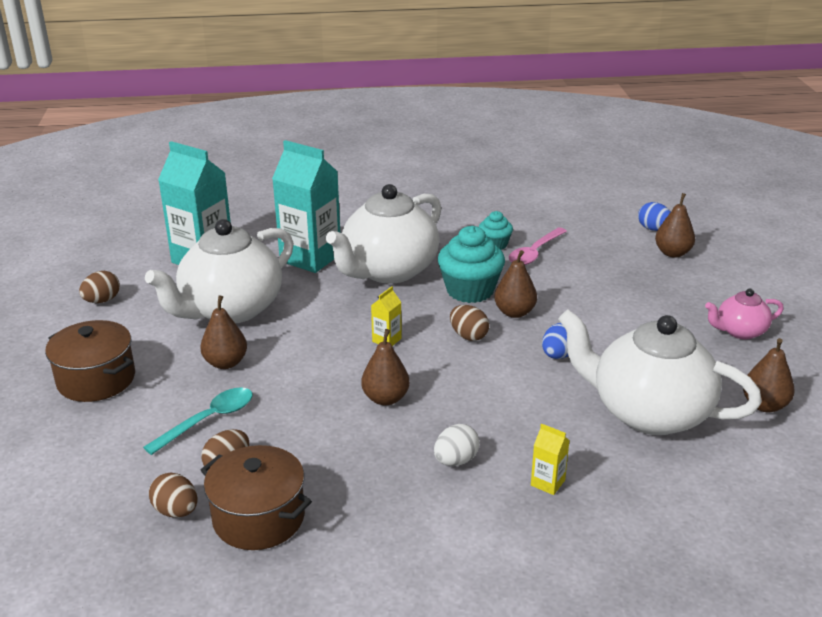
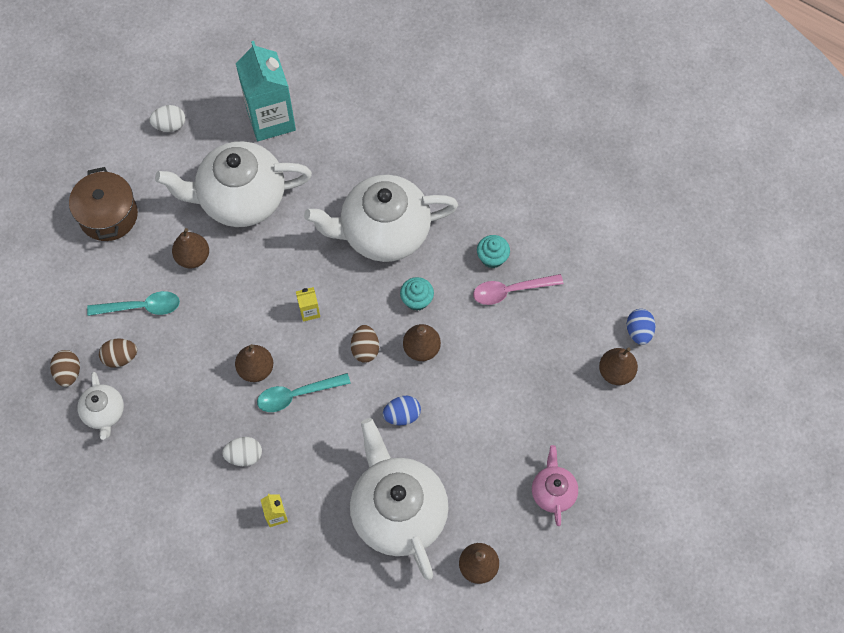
camera: 40 degrees right, 35 degrees up
(102, 300) = (170, 125): brown egg -> white egg
(258, 518) = (104, 413): brown pot -> white teapot
(310, 258) = (344, 174): turquoise carton -> none
(448, 393) = (297, 395): none -> turquoise spoon
(470, 290) = (417, 300): turquoise cupcake -> turquoise cupcake, size x0.56
(740, 331) = (553, 492): pink teapot -> pink teapot turned 60 degrees clockwise

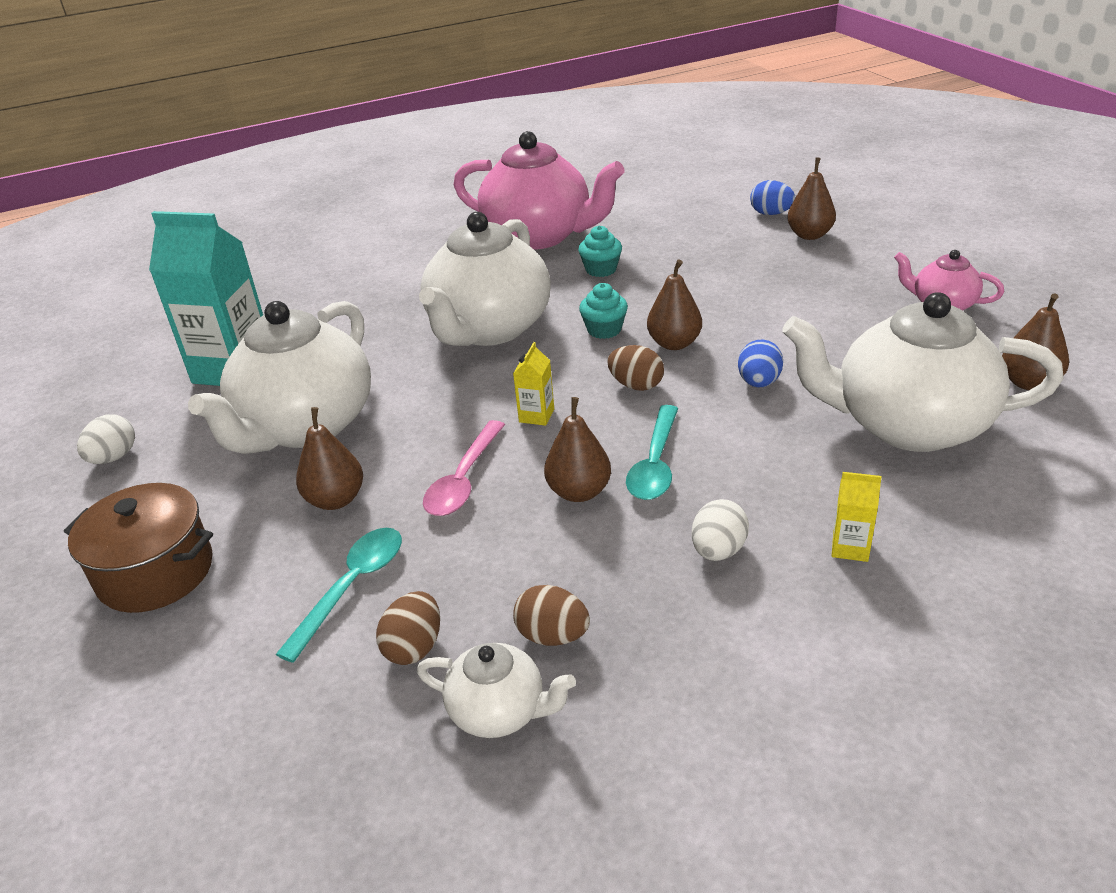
camera: 55 degrees left, 30 degrees down
(68, 373) = (372, 738): brown egg -> brown egg (553, 636)
(510, 291) = (654, 269): pink spoon -> pink spoon (464, 480)
(519, 191) = (539, 236): none -> pink teapot

